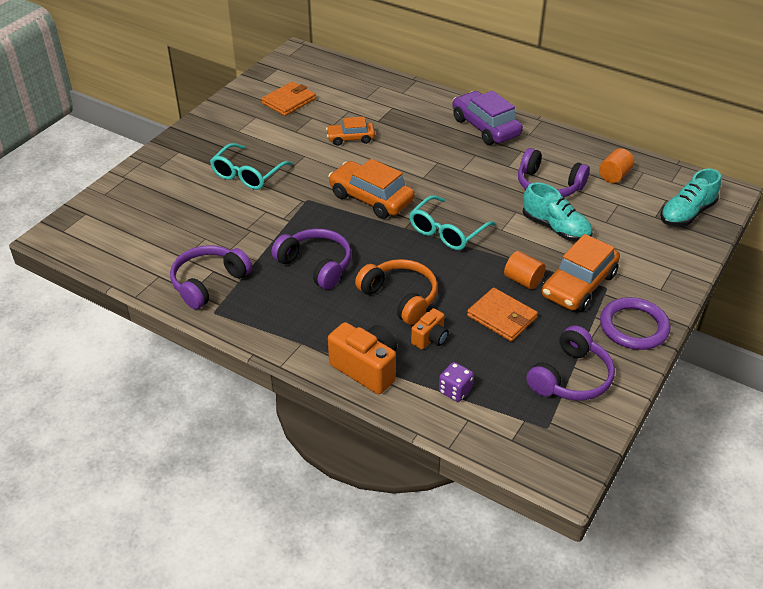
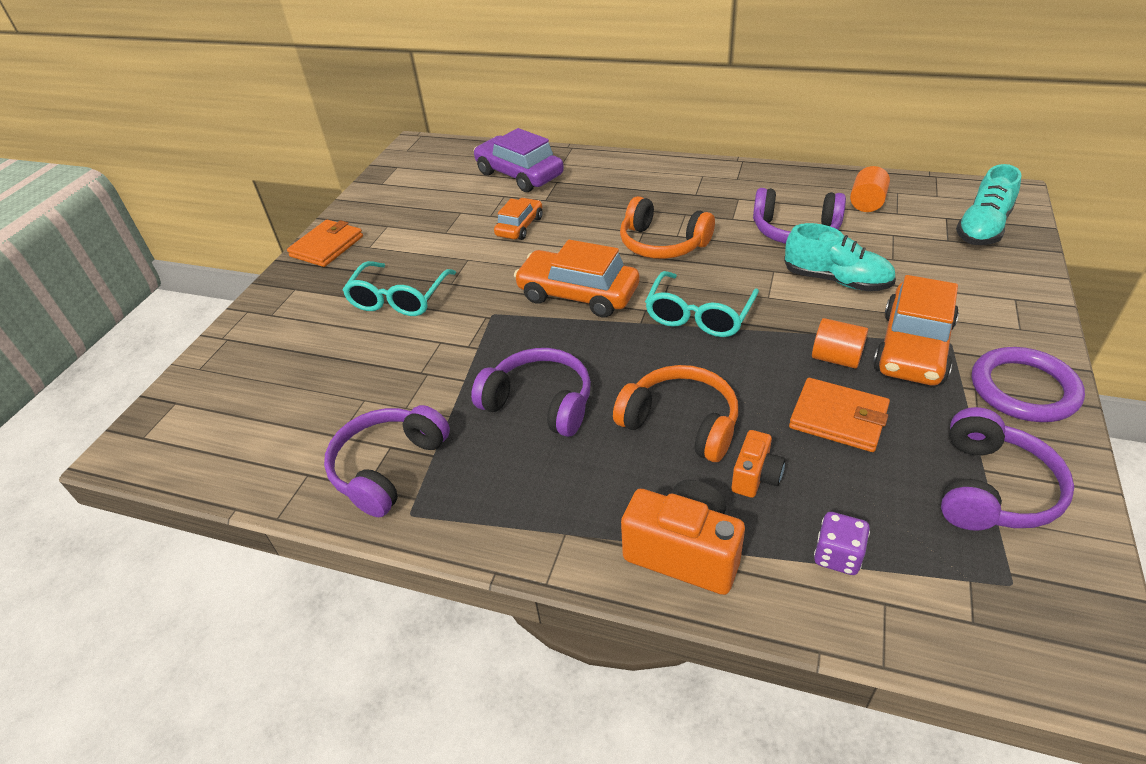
camera: 10 degrees left, 0 degrees up
(288, 101) = (424, 200): orange wallet -> orange wallet (327, 246)
(350, 138) = (520, 226): orange car -> orange car turned 135 degrees clockwise
(447, 174) = (662, 244): none -> orange headphones
(485, 127) = (680, 181): purple car -> purple car (519, 174)

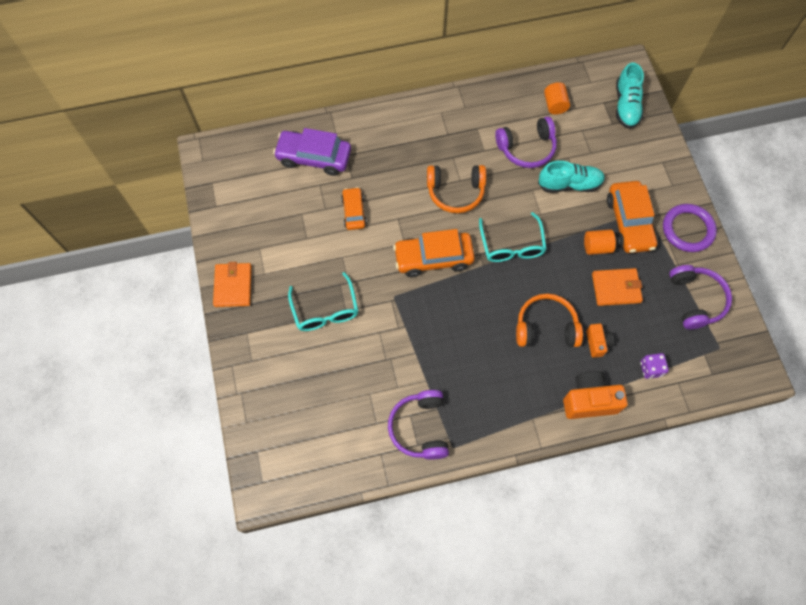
camera: 35 degrees left, 25 degrees up
(539, 403) = (467, 349): purple headphones -> none

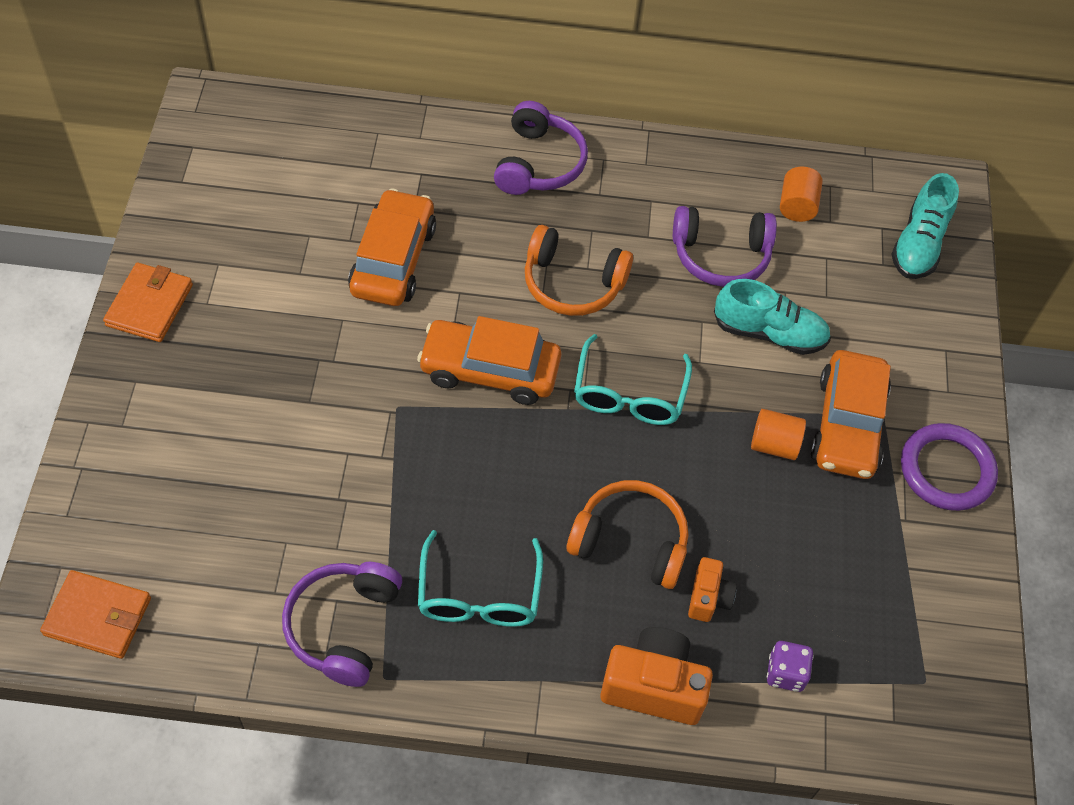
camera: 15 degrees right, 10 degrees down
(314, 157) = (368, 160): purple car -> none
(325, 310) = (276, 390): turquoise glasses -> turquoise glasses (479, 595)
(354, 212) = (393, 259): orange car -> orange car, size x1.69
(616, 288) = (779, 521): orange wallet -> orange wallet (98, 616)
(695, 300) = (913, 588): purple headphones -> purple headphones (538, 163)

